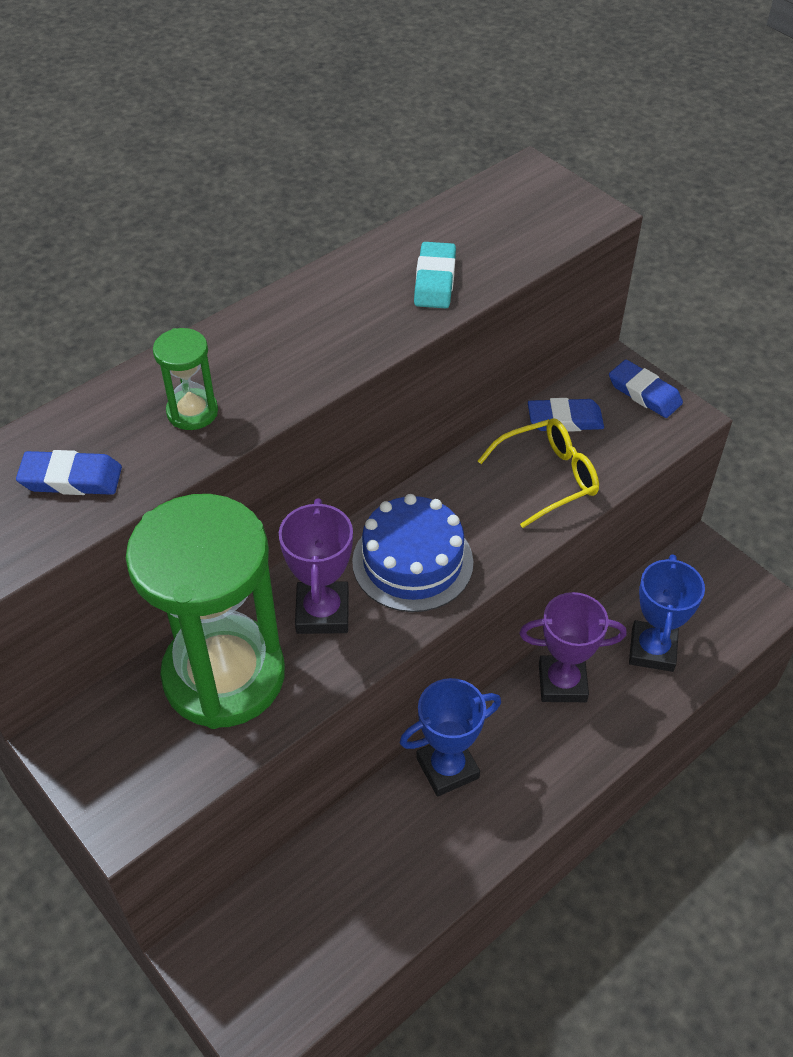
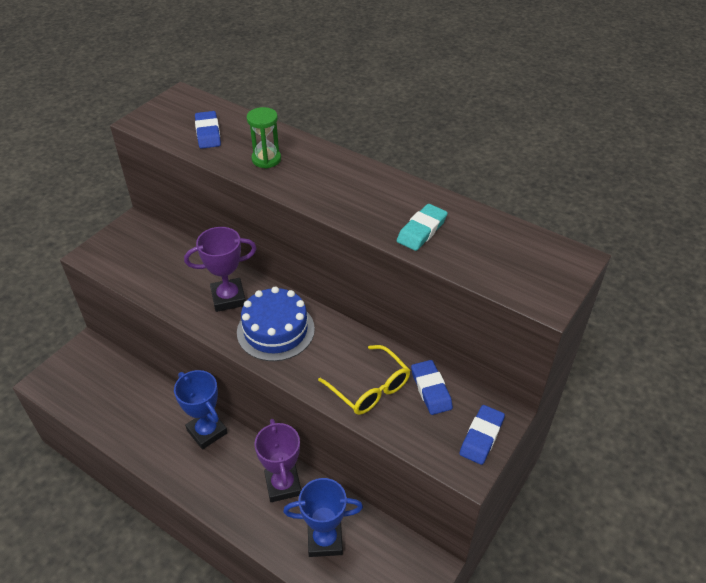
camera: 75 degrees right, 5 degrees down
(224, 675) = (179, 269): green hourglass -> none
(435, 280) = (421, 230): turquoise eraser -> turquoise eraser turned 45 degrees counterclockwise

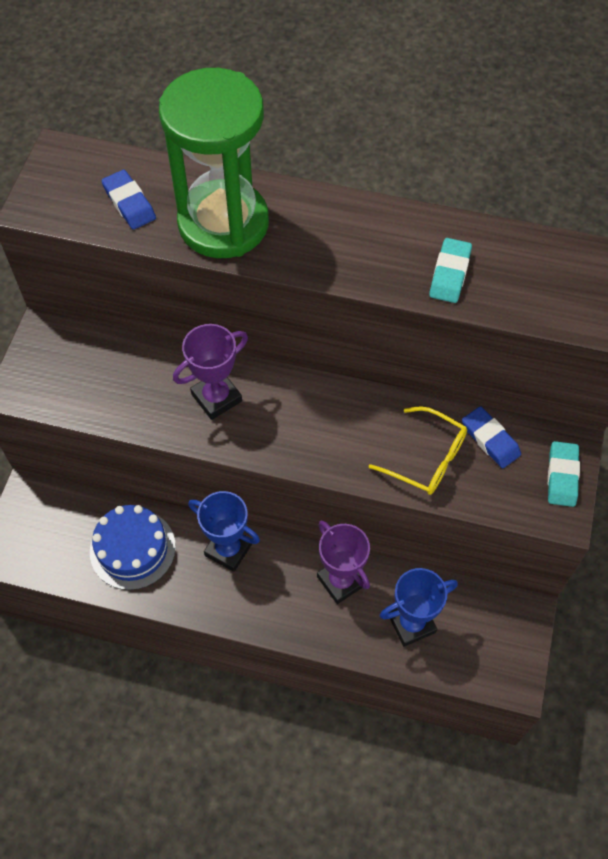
camera: 20 degrees left, 15 degrees up
(266, 159) = (223, 223): green hourglass -> green hourglass, size x2.45
(275, 330) = (292, 422): blue cake -> blue cake (132, 549)
(481, 437) = (562, 476): blue eraser -> turquoise eraser

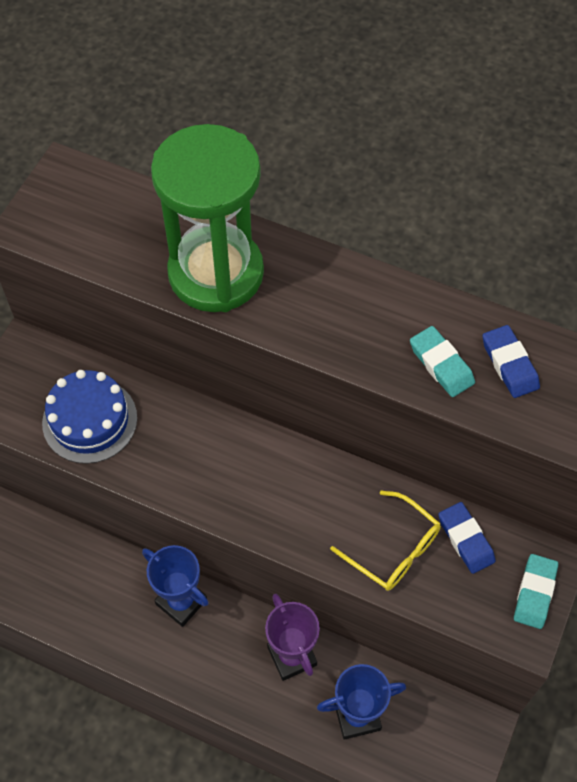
camera: 10 degrees right, 0 degrees up
(129, 203) = (124, 237): blue eraser -> blue eraser (509, 364)
(132, 549) = (83, 584): blue cake -> blue cake (90, 420)
(216, 397) = (187, 446): purple trophy -> none
(450, 274) = (441, 364): turquoise eraser -> turquoise eraser turned 60 degrees counterclockwise

